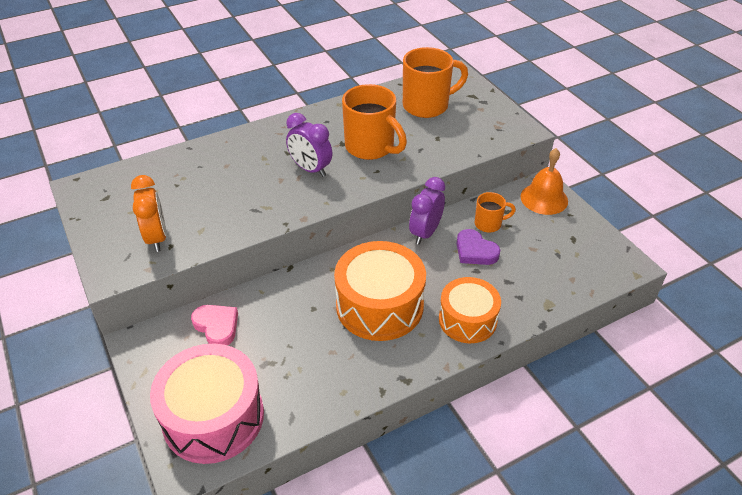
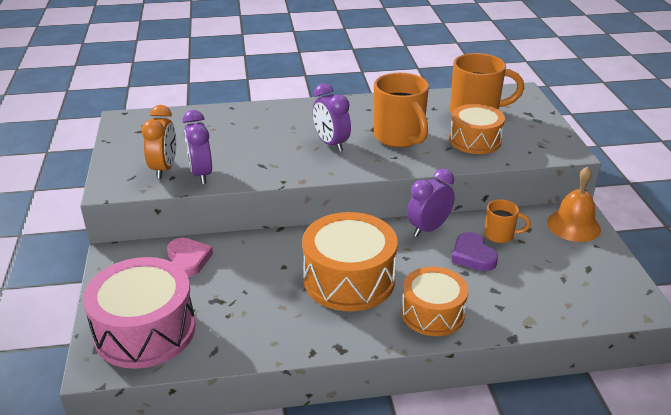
camera: 20 degrees right, 10 degrees down
(199, 235) = (201, 174): none -> purple clock
(440, 136) = (475, 140): none -> orange drum

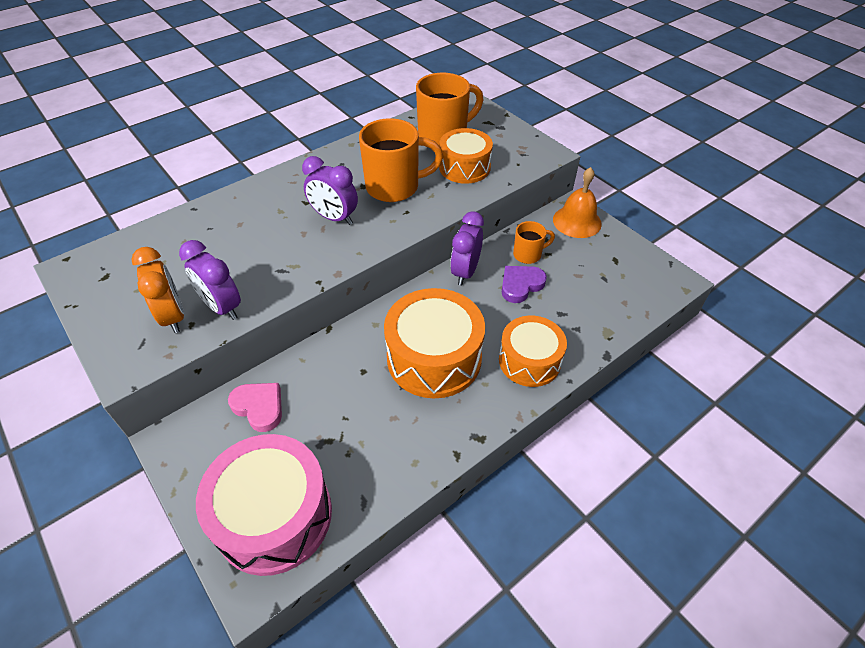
camera: 30 degrees left, 15 degrees up
(399, 137) = (395, 187): orange mug -> orange mug turned 45 degrees counterclockwise
(472, 255) = (520, 285): purple heart -> purple heart turned 105 degrees clockwise

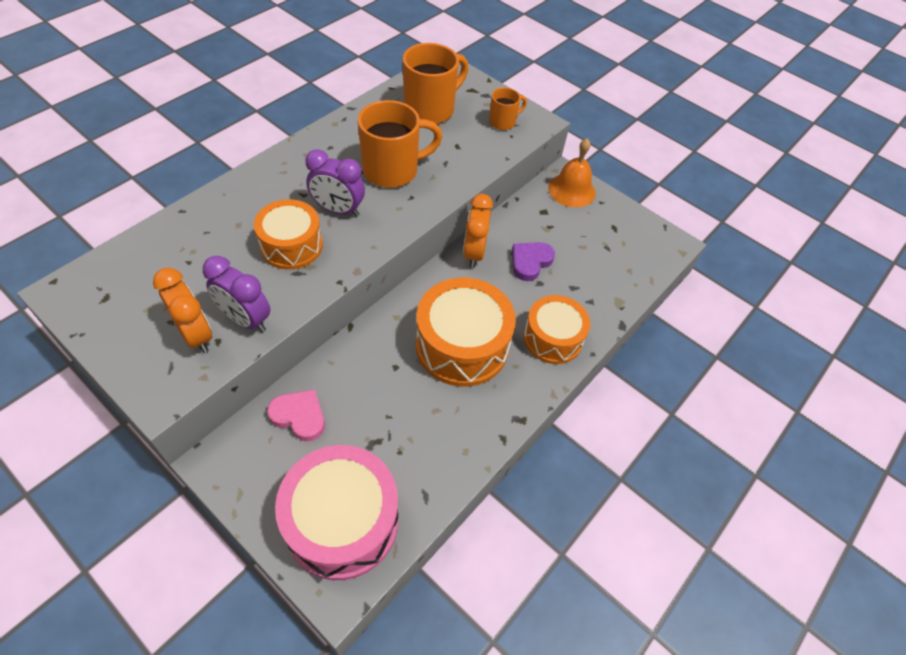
camera: 15 degrees left, 5 degrees up
(464, 167) = (459, 143): orange drum -> orange drum (291, 245)
(465, 272) = (474, 253): purple clock -> orange clock
(528, 254) = (531, 229): orange mug -> orange mug (503, 122)

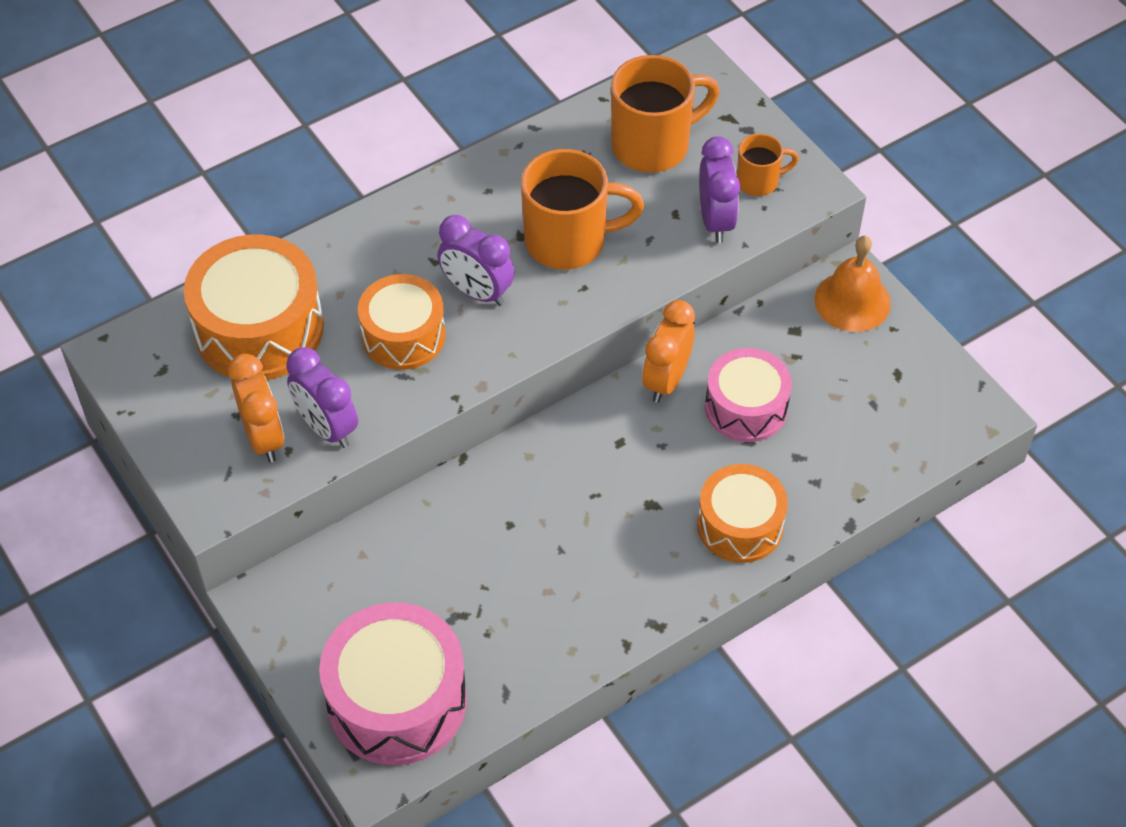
camera: 20 degrees right, 0 degrees up
(299, 416) = (371, 565): pink heart -> none
(462, 345) = (608, 512): orange drum -> orange drum (259, 329)
(484, 147) = (715, 221): none -> purple clock
(530, 262) = (746, 407): purple heart -> pink drum

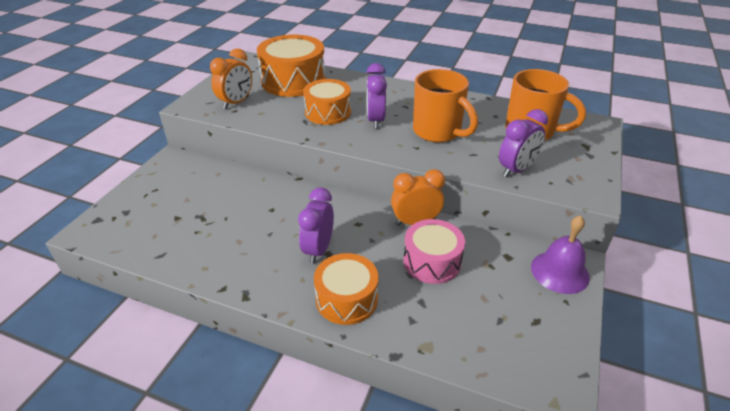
camera: 55 degrees right, 15 degrees down
(327, 428) = (255, 114): purple clock -> purple clock (318, 249)
(397, 700) = (135, 220): pink drum -> none
(759, 181) = (564, 173): orange mug -> none
(852, 301) = (560, 272): orange bell -> purple bell

